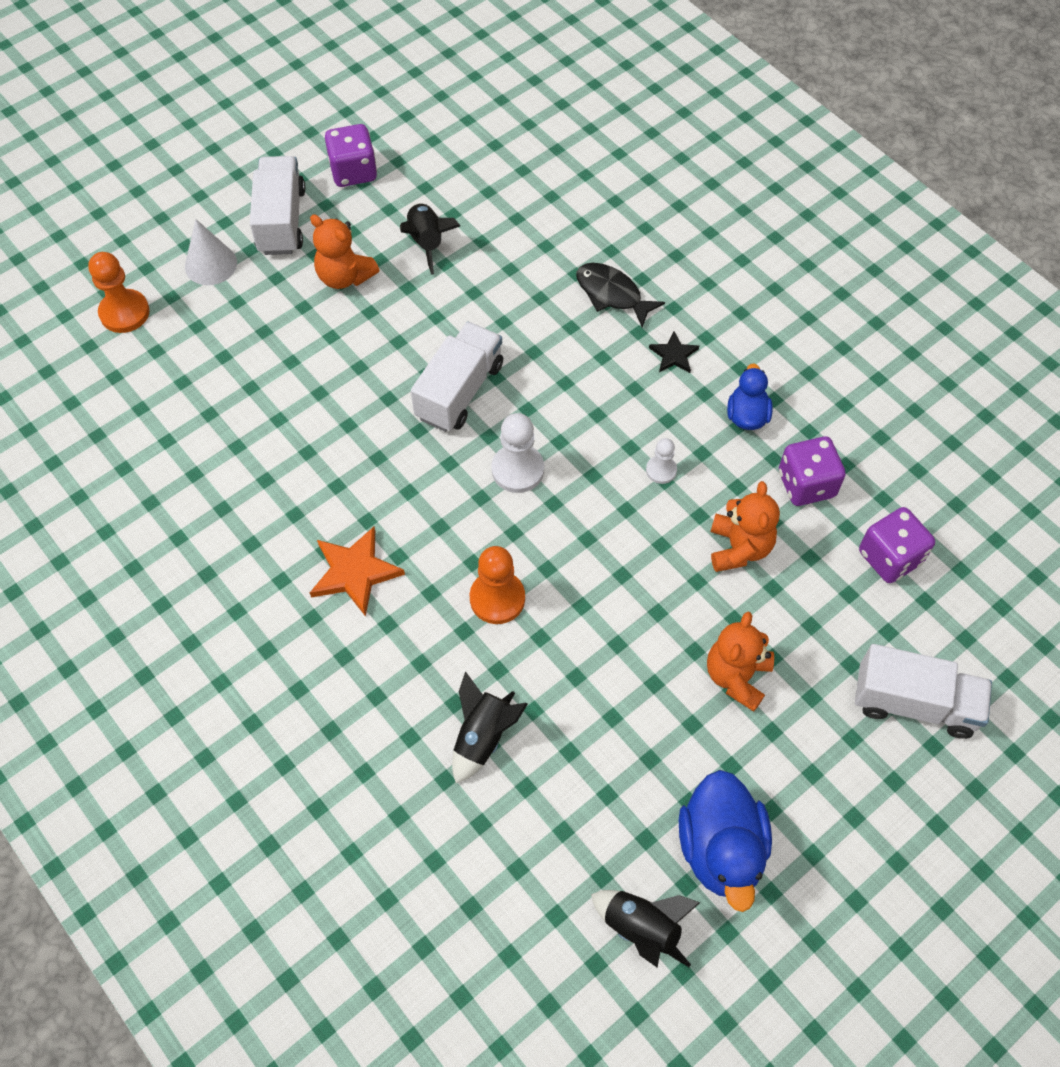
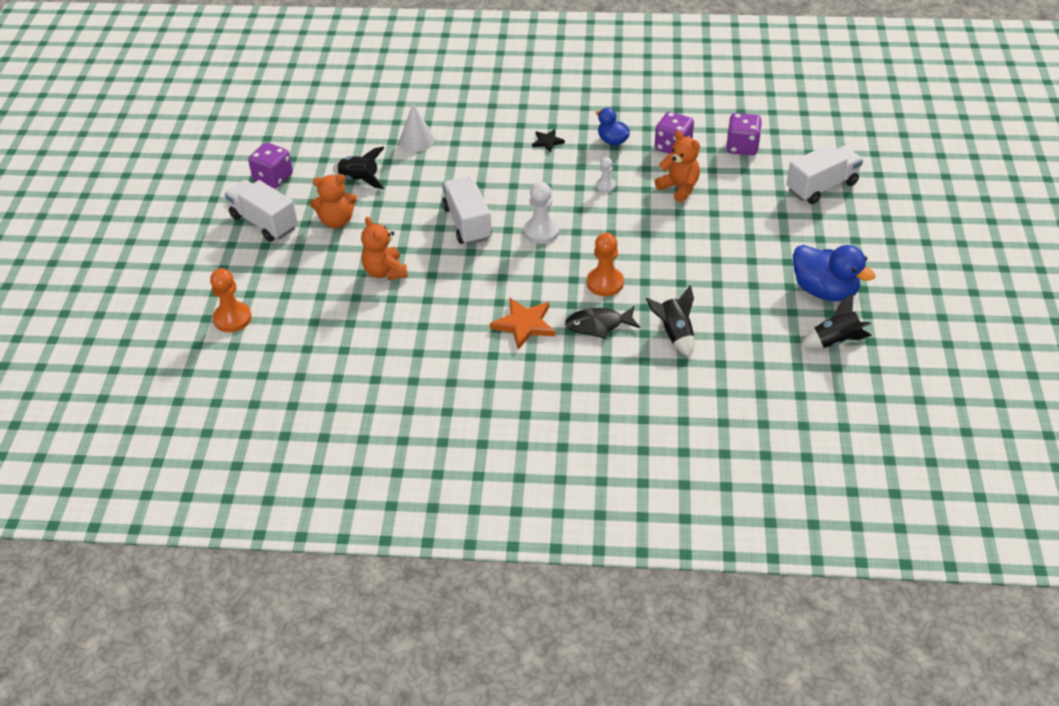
camera: 45 degrees left, 15 degrees down
(211, 264) = (251, 266): white cone -> white cone (417, 140)
(612, 294) = (484, 139): black fish -> black fish (598, 325)
(737, 676) = (744, 231): orange teddy bear -> orange teddy bear (385, 272)

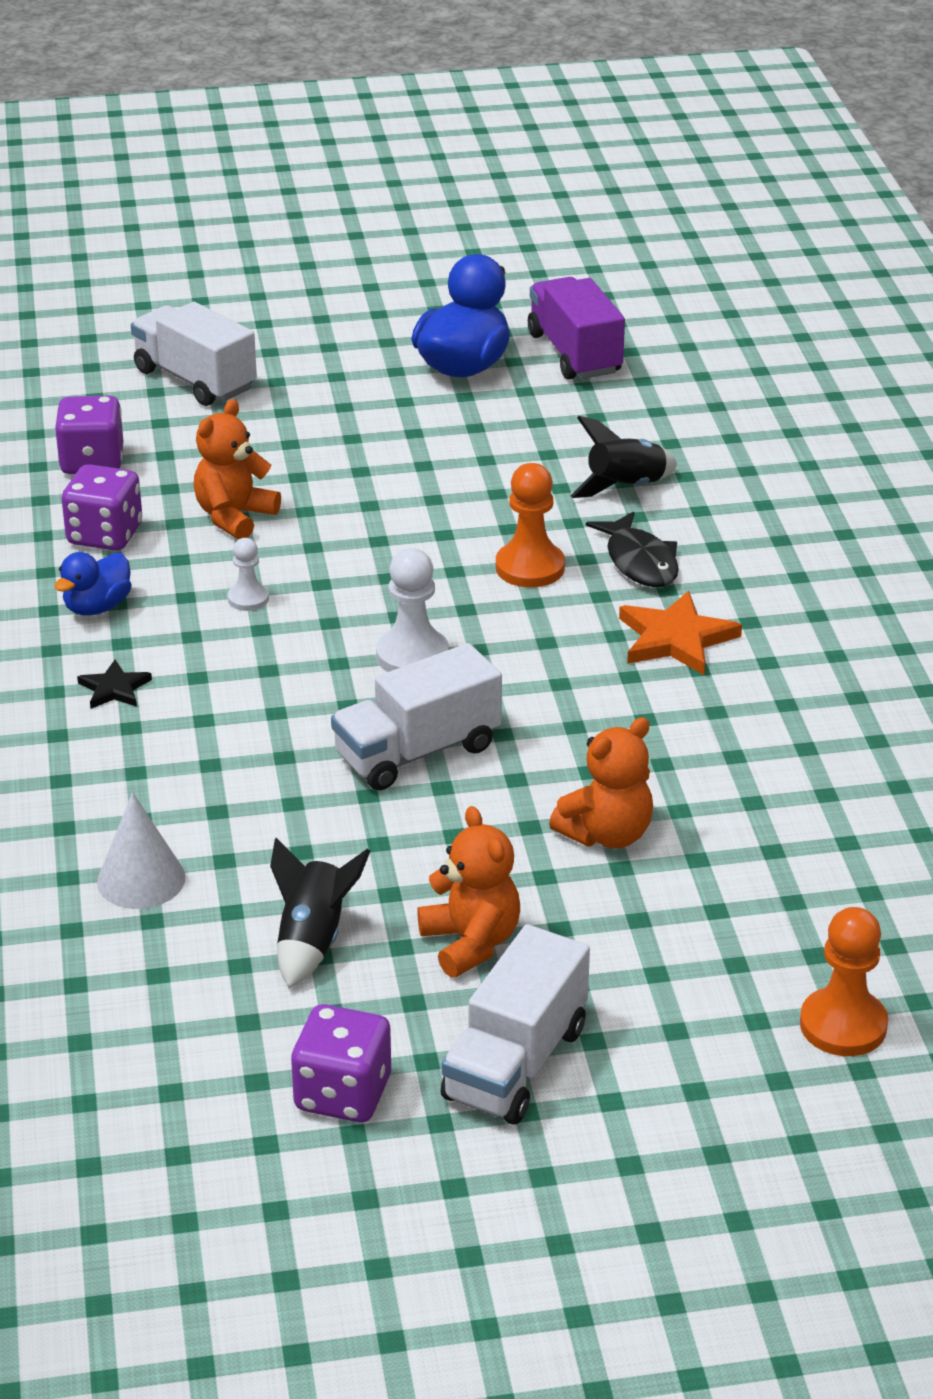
camera: 105 degrees left, 10 degrees down
(835, 341) = (574, 354): black rocket -> purple truck

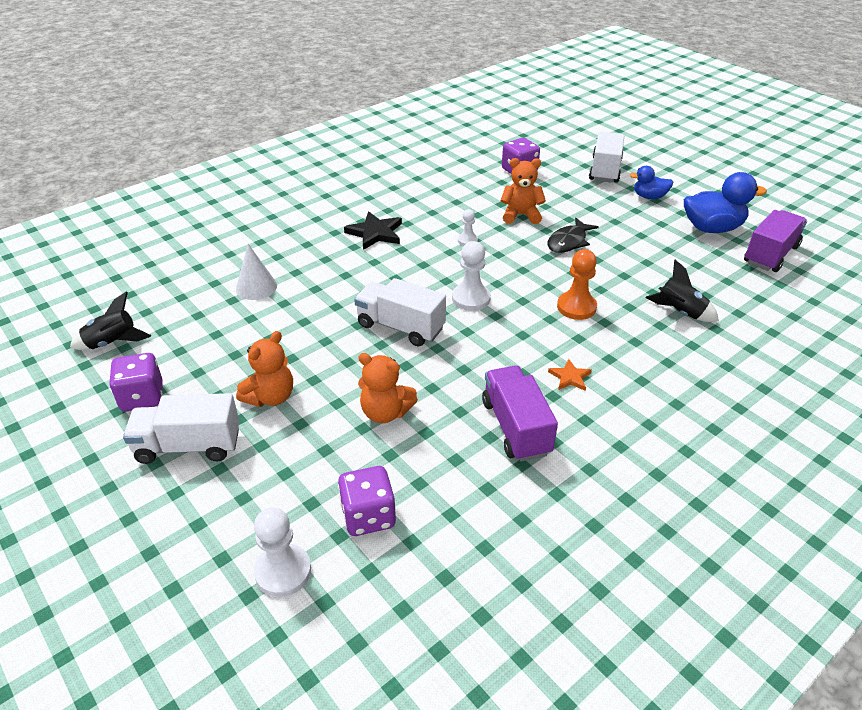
camera: 60 degrees right, 5 degrees up
(97, 607) = (425, 209): blue duck -> blue duck (649, 197)
(105, 535) = (474, 192): purple dice -> purple dice (368, 516)
(114, 688) = (375, 233): black star -> black star, size x1.74
(312, 940) = (244, 348): black rocket -> black rocket (112, 343)
(639, 562) = (622, 340): black fish -> black fish (568, 242)
(676, 639) = (570, 377): orange star -> orange star, size x0.58
(735, 726) = (516, 427): none -> purple truck
(843, 1025) = (283, 571): orange pawn -> white pawn

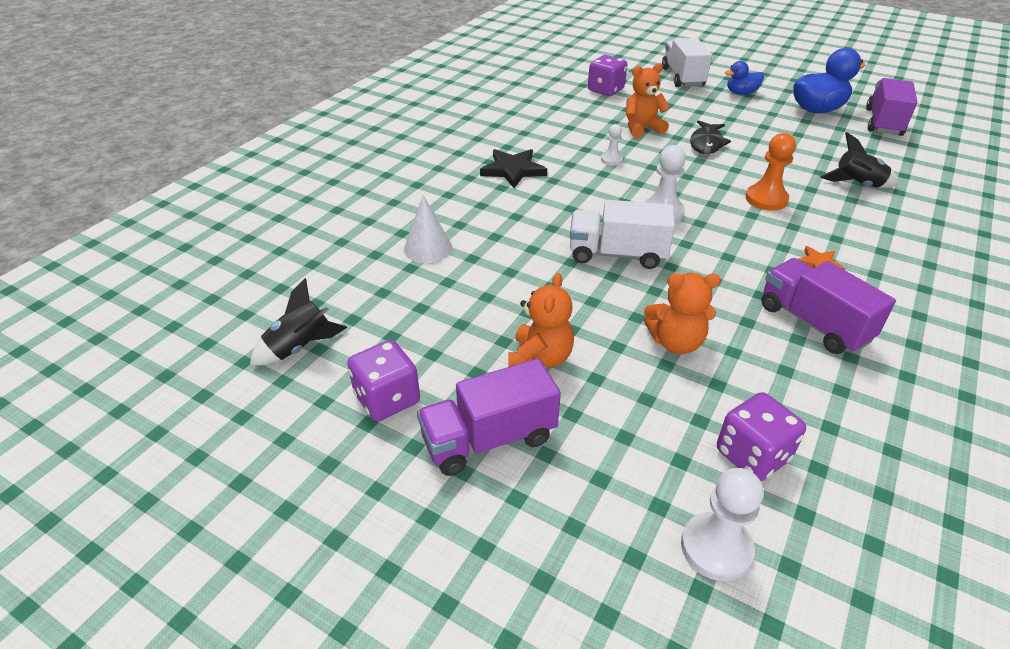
camera: 20 degrees left, 0 degrees up
(188, 446) = (489, 439): white truck -> purple truck

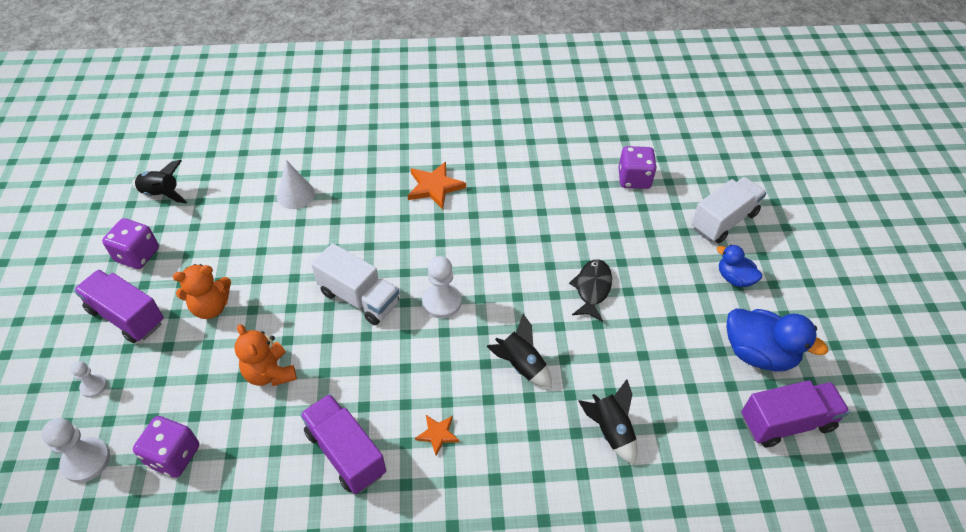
camera: 55 degrees right, 10 degrees up
(513, 170) = (434, 187): black star -> orange star
(611, 160) = (502, 237): white pawn -> white pawn (93, 386)
(617, 254) = (359, 298): white truck -> white truck turned 150 degrees clockwise
(642, 128) = (580, 233): orange teddy bear -> none
(706, 143) = (592, 289): black fish -> black fish turned 120 degrees clockwise
(766, 199) = (521, 365): orange pawn -> black rocket
(813, 323) = (345, 453): purple truck -> purple truck turned 60 degrees counterclockwise

